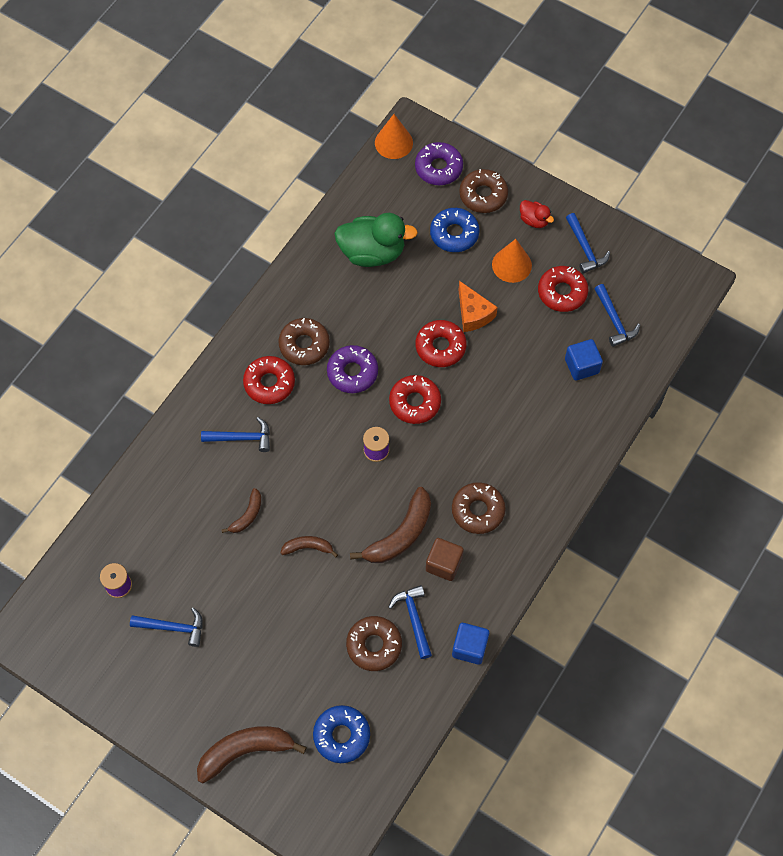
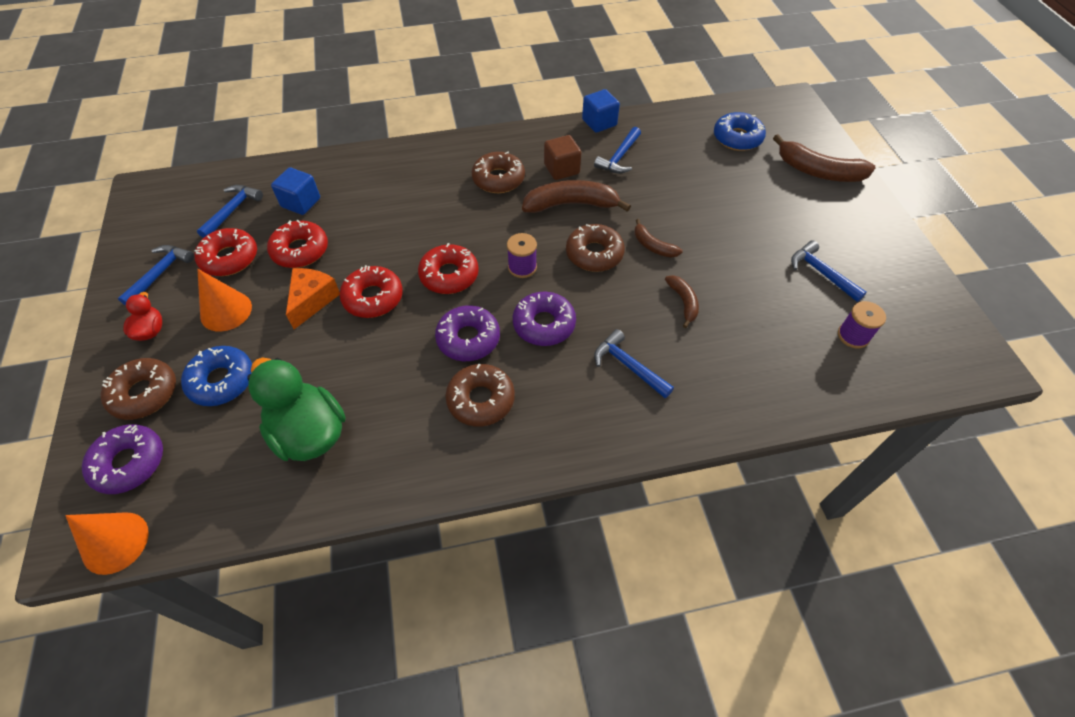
camera: 135 degrees left, 10 degrees down
(247, 515) = (683, 302): brown banana -> brown banana turned 90 degrees clockwise
(269, 383) = (552, 392): red donut -> red donut (300, 250)
(318, 421) = (544, 324): none -> purple donut
(374, 645) = (664, 163): brown donut -> brown donut (594, 254)

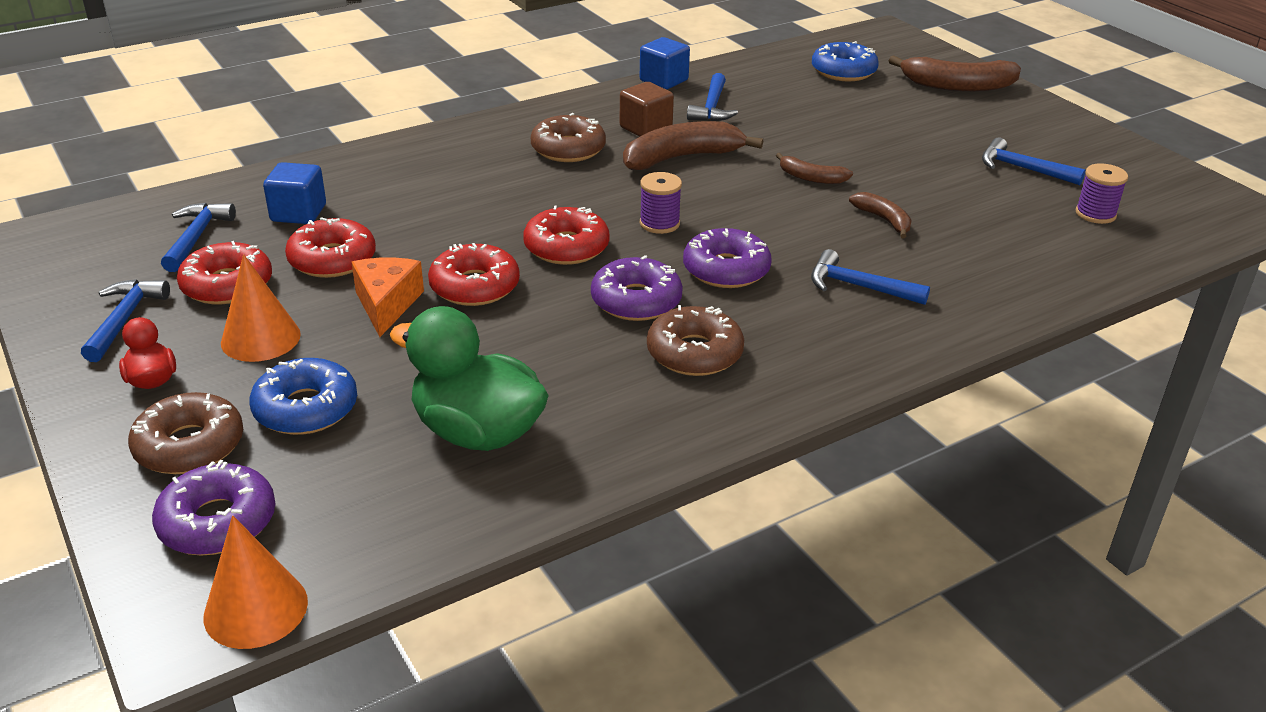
camera: 20 degrees left, 20 degrees down
(594, 254) = (743, 196): brown donut -> none

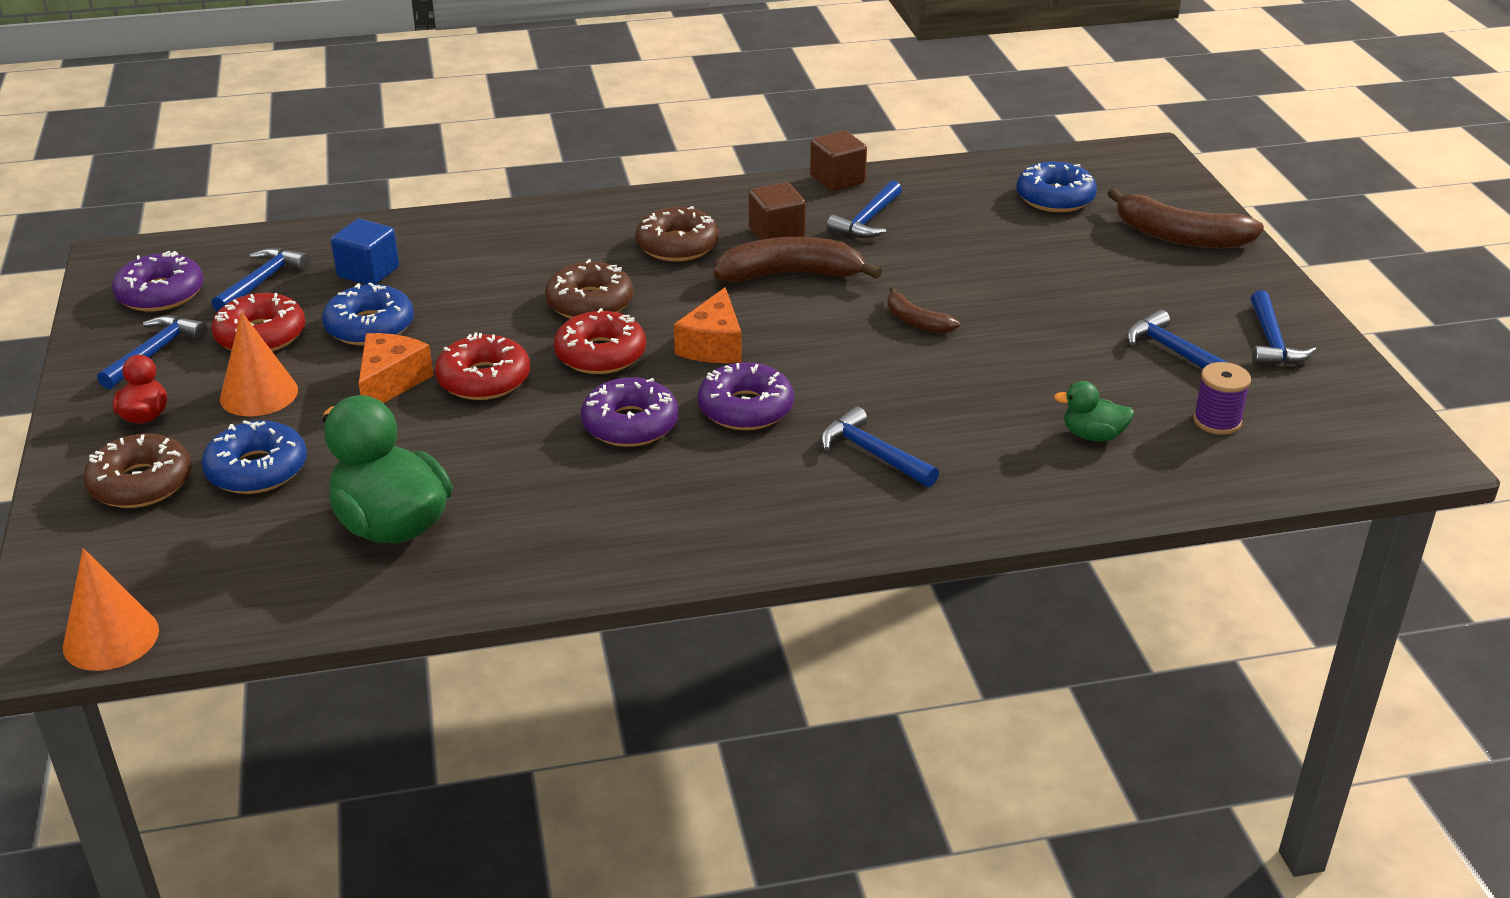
camera: 20 degrees right, 0 degrees up
(217, 522) = (124, 556): purple donut -> purple donut (160, 294)
(332, 259) = (370, 327): red donut -> blue donut
(659, 223) = (713, 345): purple spool -> orange cheese
(663, 81) = (837, 180): blue cube -> brown cube
(694, 353) = (649, 490): brown donut -> brown donut (590, 303)
(884, 220) = (960, 385): brown banana -> none
(1016, 241) = (1093, 435): none -> green duck
(1084, 150) = (1271, 342): none -> blue hammer

